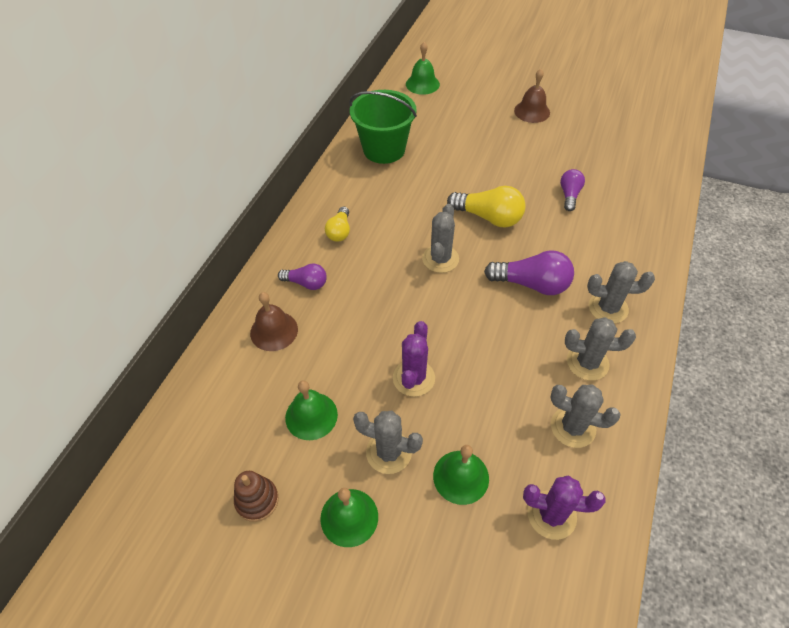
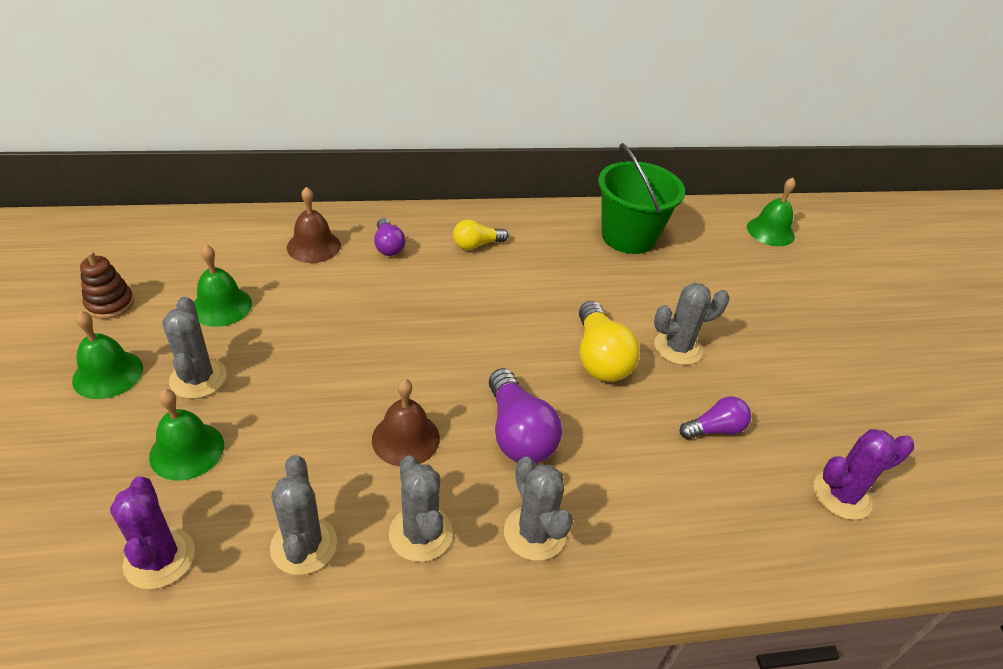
camera: 55 degrees right, 10 degrees down
(413, 378) = (307, 367): purple cactus -> purple cactus (842, 495)
(440, 259) = (496, 335): grey cactus -> grey cactus (678, 348)
(532, 111) = (838, 343): brown bell -> brown bell (405, 438)

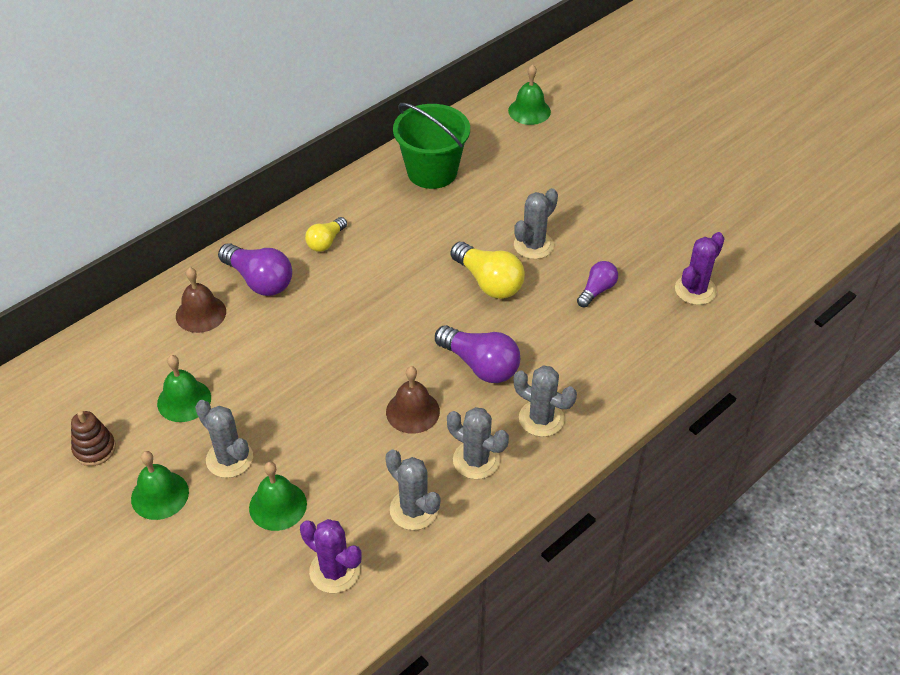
camera: 30 degrees left, 5 degrees up
(388, 246) = (259, 281): purple light bulb -> purple light bulb, size x1.66

